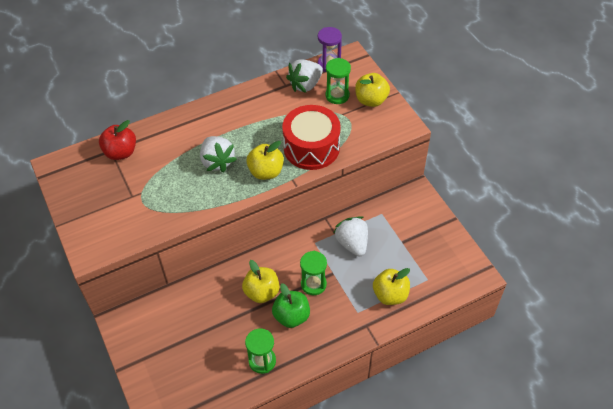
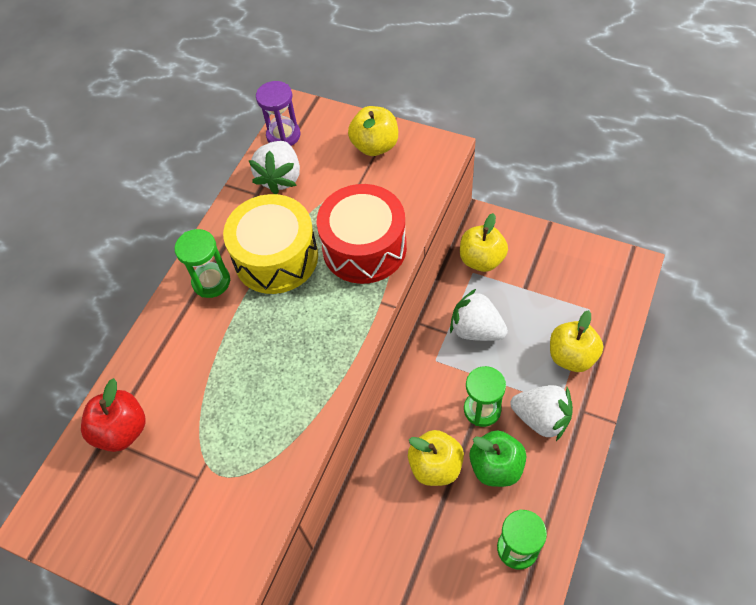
camera: 35 degrees left, 5 degrees up
(217, 162) = (267, 347): white strawberry -> white strawberry (541, 418)
(263, 123) = (276, 258): none -> yellow drum
(266, 172) = (340, 316): yellow apple -> yellow apple (481, 259)
(337, 95) = (331, 166): green hourglass -> green hourglass (211, 282)

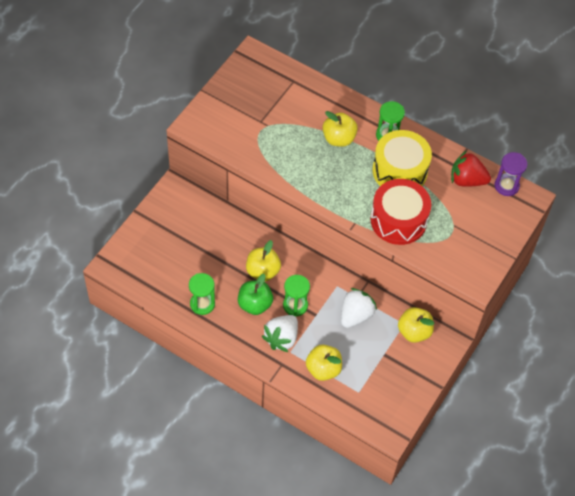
camera: 90 degrees right, 0 degrees up
(122, 430) = (296, 89): red apple -> none
(280, 178) = (467, 180): white strawberry -> red strawberry
(375, 146) = (487, 240): yellow apple -> yellow apple (338, 138)

